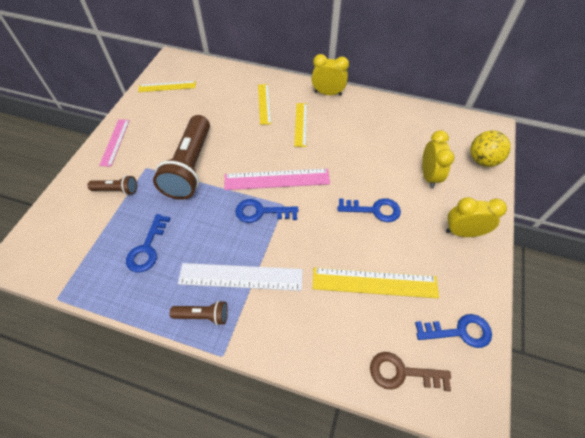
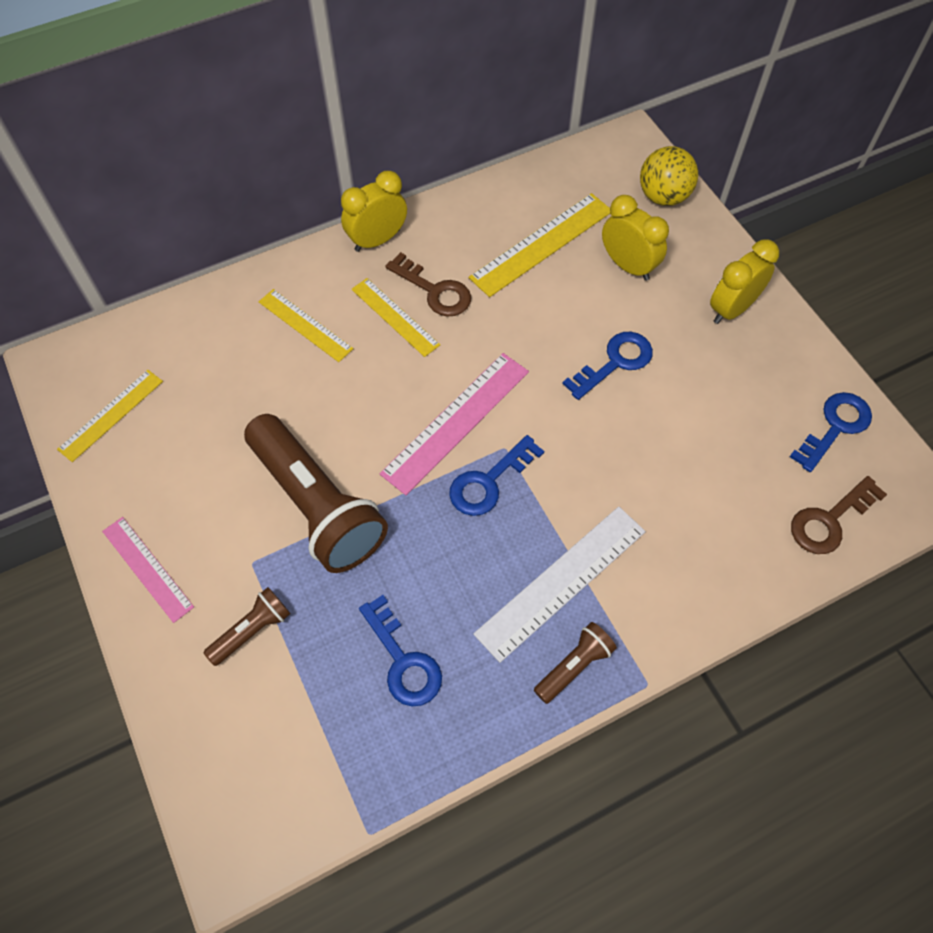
camera: 45 degrees left, 5 degrees up
(328, 126) = (434, 290): none -> brown key
(374, 283) = (707, 450): yellow ruler -> yellow ruler (542, 244)

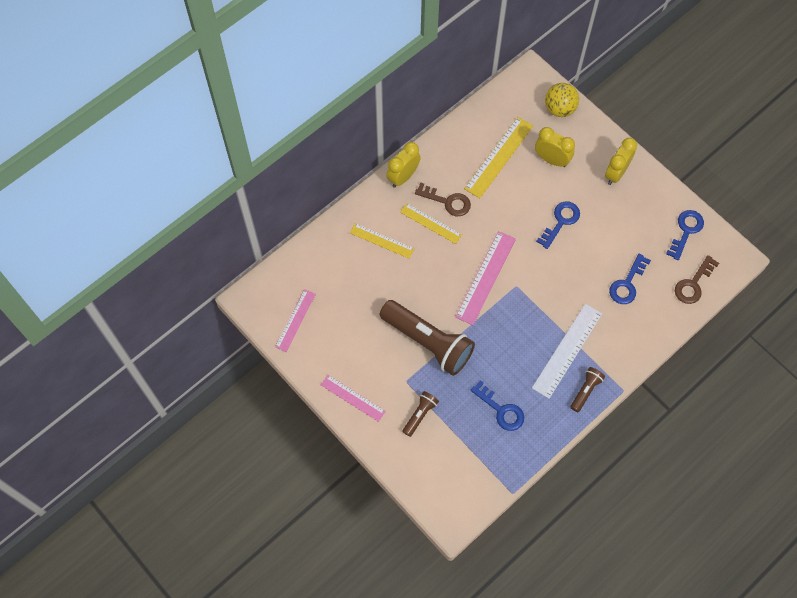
camera: 15 degrees left, 5 degrees up
(111, 415) = (295, 320): yellow ruler -> pink ruler
(489, 481) = (514, 306): blue key -> blue key (627, 283)

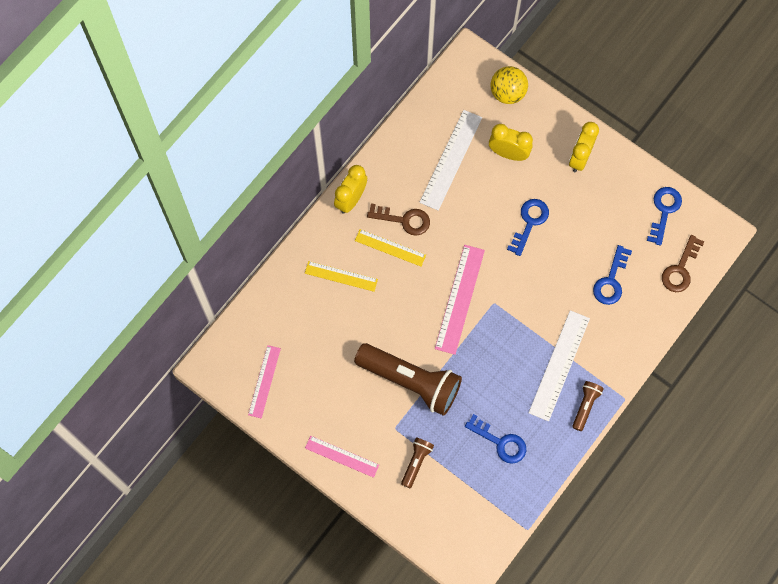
camera: 10 degrees left, 5 degrees up
(499, 157) = (451, 159): yellow ruler -> white ruler

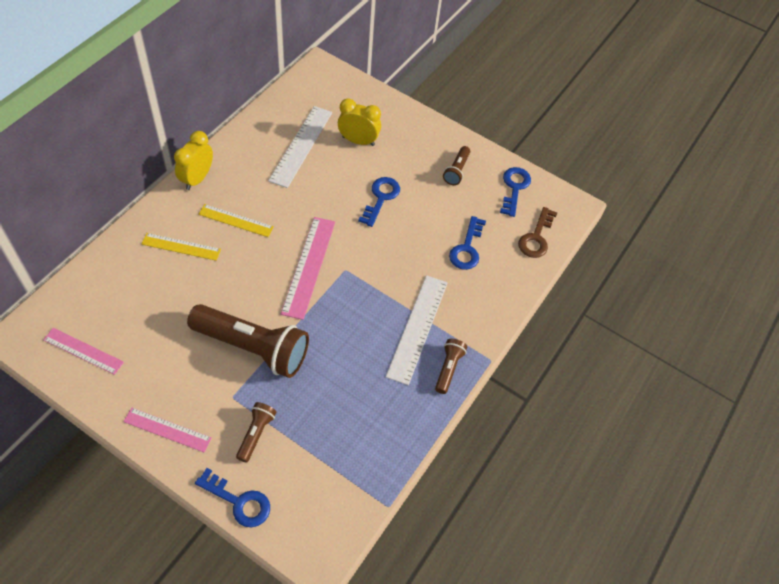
camera: 10 degrees left, 15 degrees down
(264, 381) = (83, 351): pink ruler -> pink ruler turned 75 degrees counterclockwise
(404, 220) = (251, 196): brown key -> none
(500, 442) = (354, 409): blue key -> blue key (238, 501)
(507, 93) = (356, 94): yellow ball -> none
(580, 158) = (428, 145): yellow clock -> none
(606, 190) = (456, 171): none -> brown flashlight

